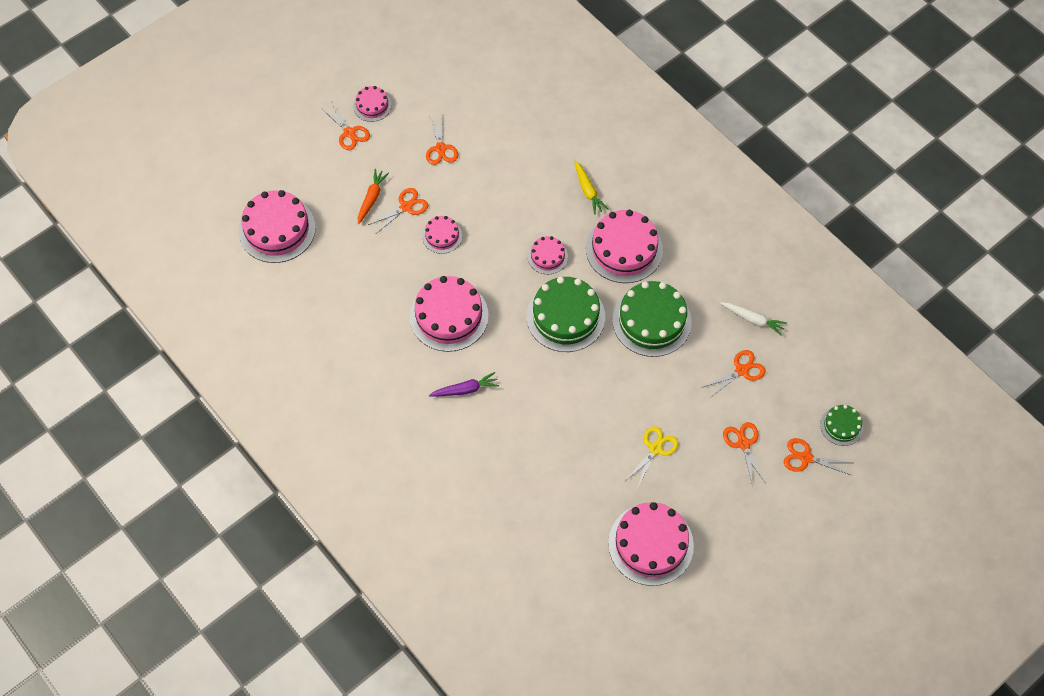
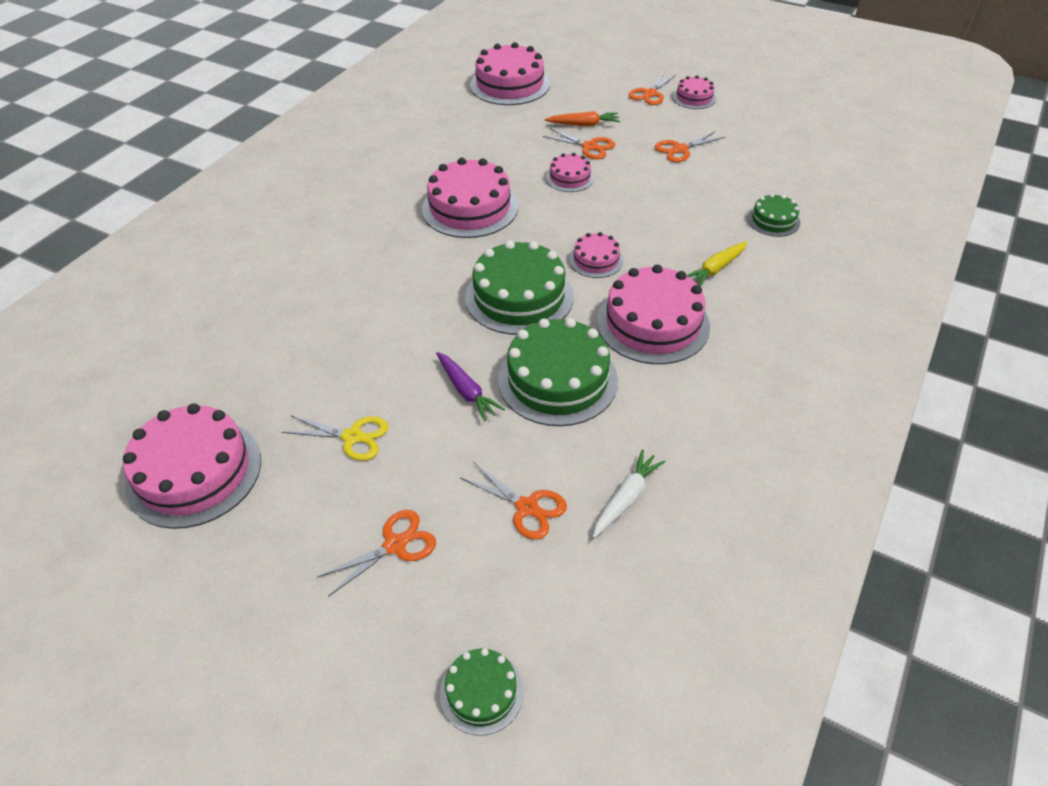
camera: 70 degrees right, 15 degrees down
(465, 389) = (379, 243): purple carrot -> purple carrot (466, 391)
(553, 133) = (773, 220): none -> green cake
(753, 319) = (626, 498): white carrot -> white carrot turned 150 degrees counterclockwise
(806, 458) = (396, 647): orange scissors -> none

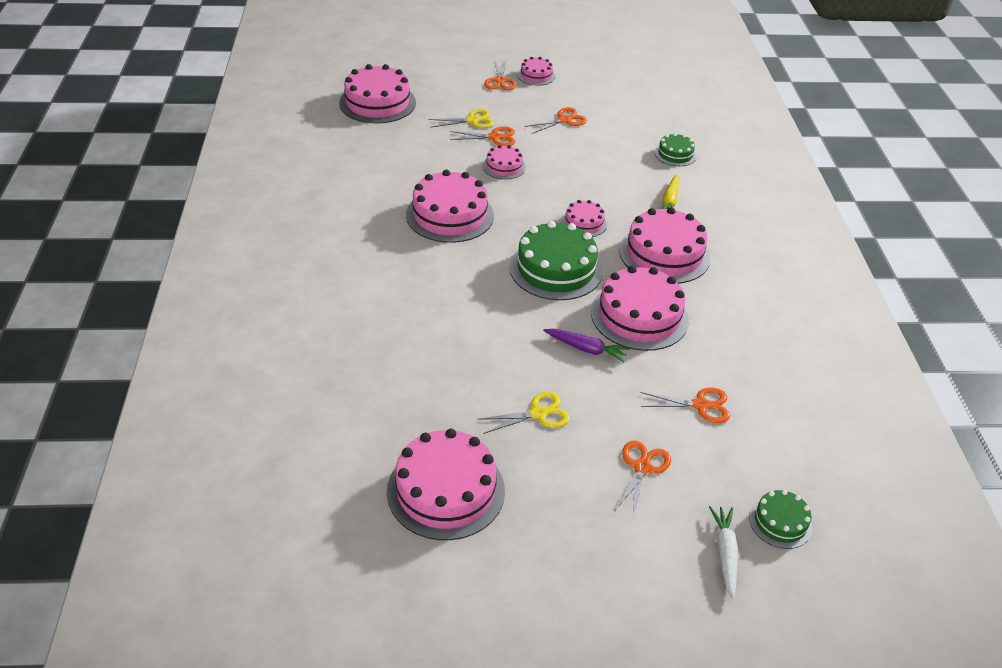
camera: 35 degrees left, 5 degrees down
(557, 379) = (639, 316): green cake -> pink cake
(583, 124) = (472, 120): orange carrot -> yellow scissors
(626, 498) = (753, 372): white carrot -> white carrot (725, 553)
(680, 149) = (564, 120): orange scissors -> orange scissors turned 150 degrees counterclockwise

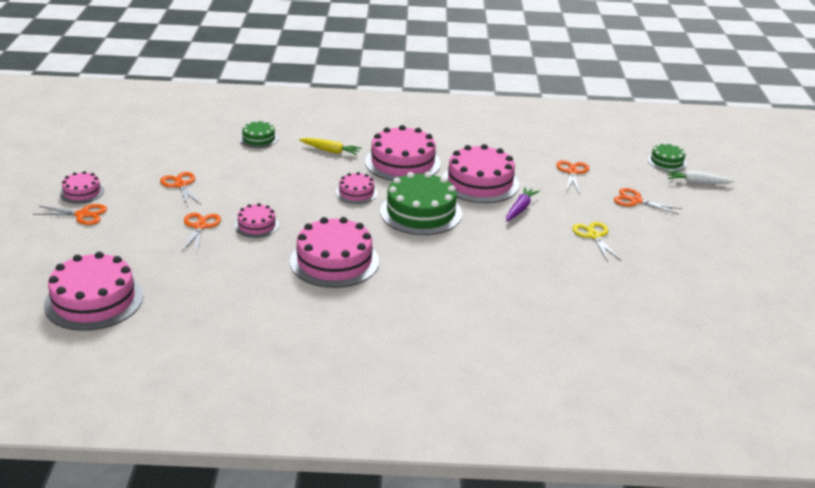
camera: 85 degrees left, 10 degrees down
(446, 490) = (680, 281): pink cake -> none
(472, 120) = (161, 237): yellow scissors -> none

